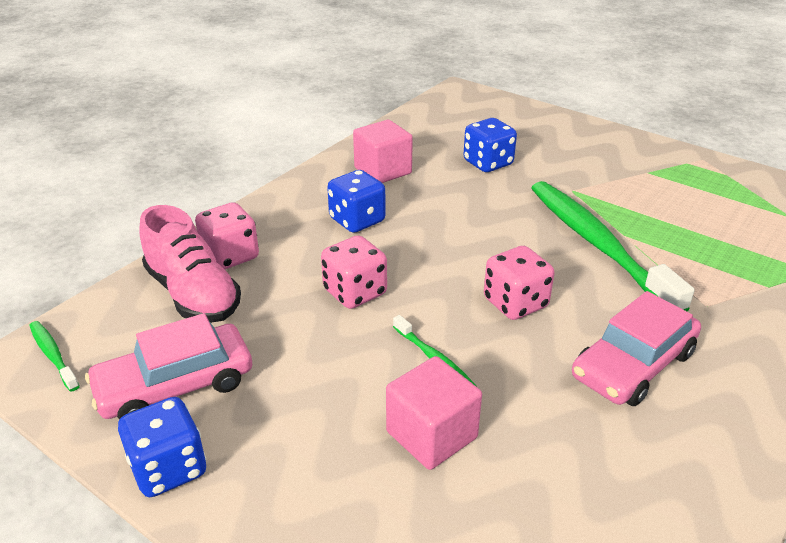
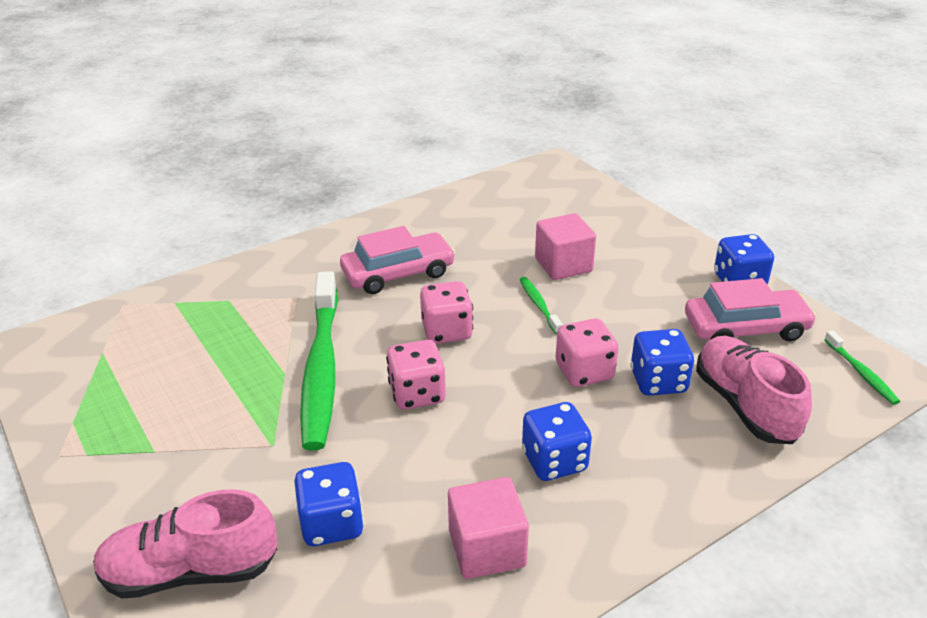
camera: 160 degrees left, 0 degrees up
(230, 256) = (709, 444): pink dice -> pink dice (417, 394)
(279, 298) = (658, 381): none -> blue dice
(546, 134) = (191, 571): none -> pink shoe

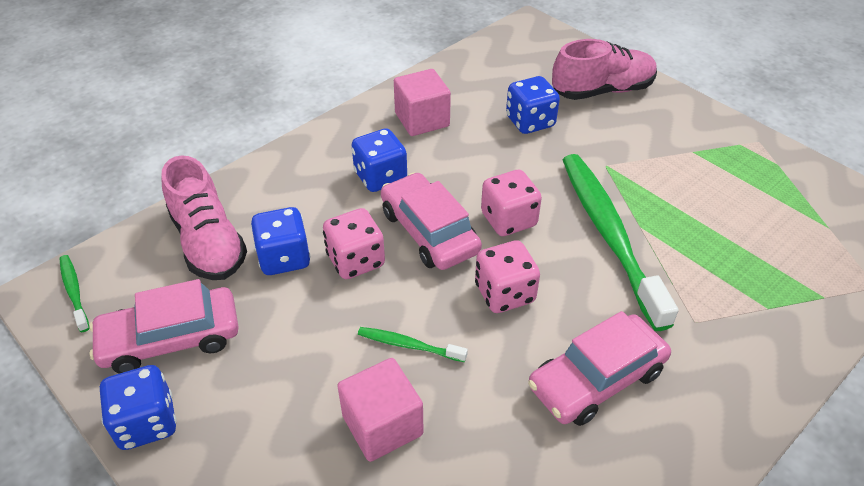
camera: 170 degrees right, 10 degrees up
(505, 391) = (429, 231): none -> pink car
(539, 305) = (409, 345): green toothbrush -> green toothbrush turned 135 degrees clockwise

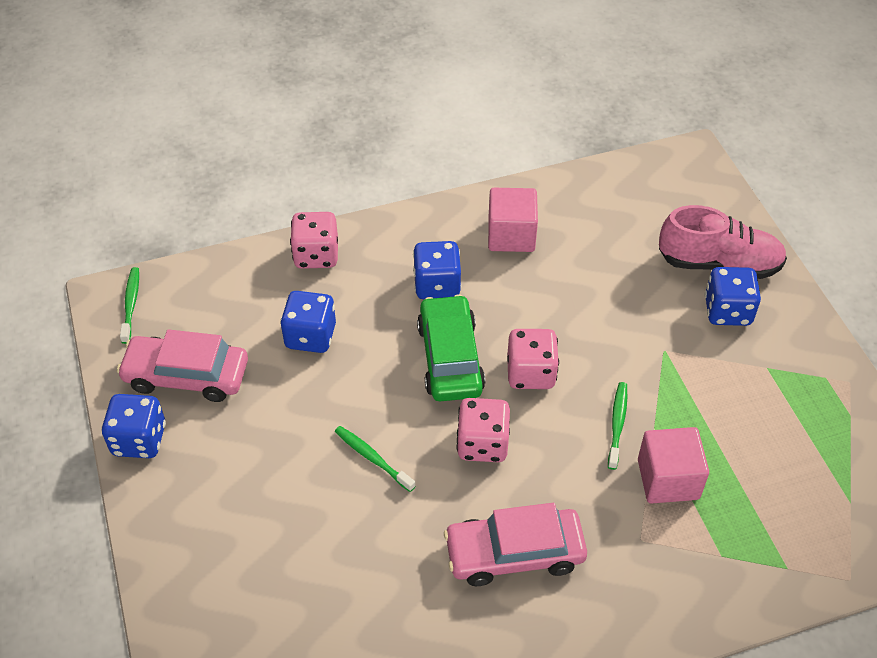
camera: 25 degrees right, 5 degrees up
(208, 242) = (255, 297): pink shoe -> none
(356, 260) = (370, 362): pink dice -> pink dice (316, 255)
(382, 425) = (314, 517): pink cube -> pink cube (668, 479)
(429, 231) = (450, 358): pink car -> green car
(530, 122) = (618, 275): blue dice -> blue dice (727, 311)
(609, 234) = (617, 424): green toothbrush -> green toothbrush, size x0.42

